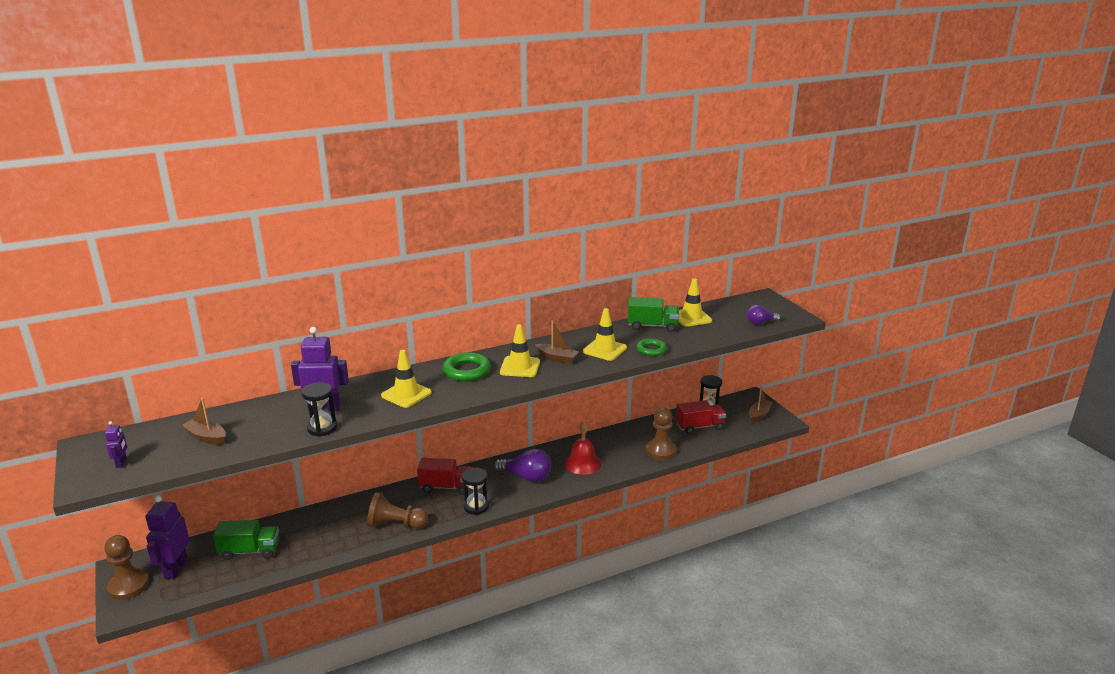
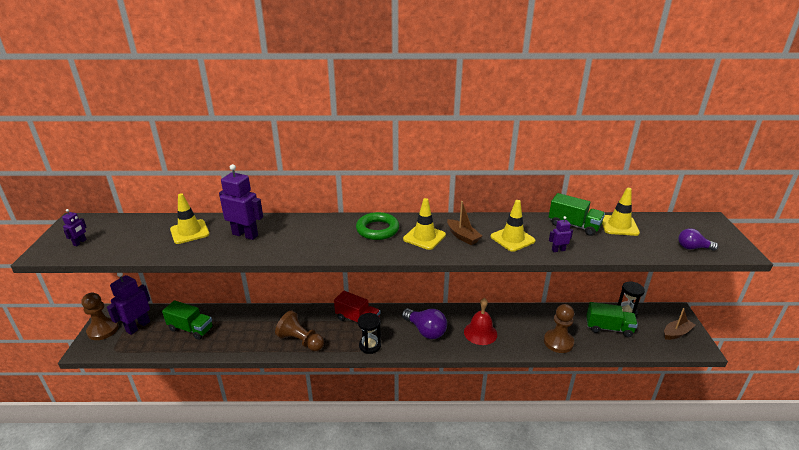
camera: 25 degrees right, 5 degrees up
(206, 437) = (148, 237): brown boat -> none
(322, 428) = (229, 252): black hourglass -> none
(406, 394) = (314, 239): yellow traffic cone -> yellow traffic cone (189, 232)
(651, 350) = (558, 250): green ring -> purple robot
(699, 426) = (608, 328): red truck -> green truck

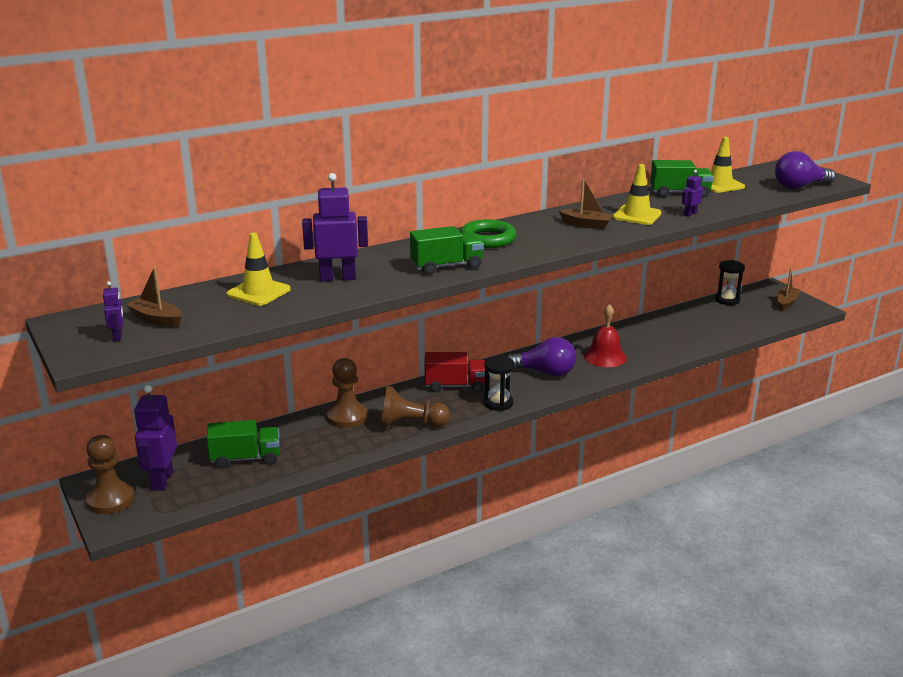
camera: 30 degrees left, 5 degrees down
(113, 236) = (156, 320): none -> brown boat
(424, 237) = (547, 234): yellow traffic cone -> none
(558, 342) = (689, 341): brown pawn -> brown pawn (347, 417)
(608, 328) = (724, 317): green truck -> green truck (446, 266)
(693, 248) = (799, 187): purple light bulb -> purple light bulb, size x1.64

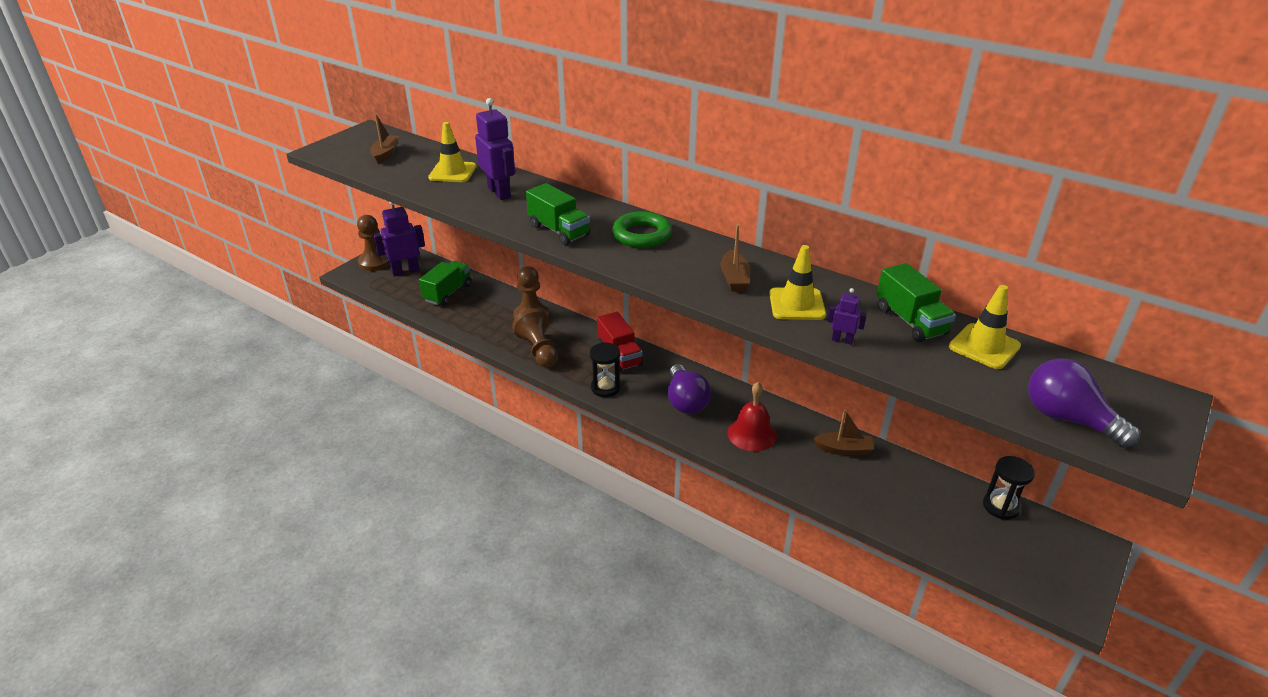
camera: 65 degrees right, 10 degrees up
(118, 336) = (354, 151): purple robot -> none
(245, 458) = (448, 293): green truck -> green truck turned 120 degrees counterclockwise
(786, 303) = (1056, 570): brown boat -> brown boat (843, 449)

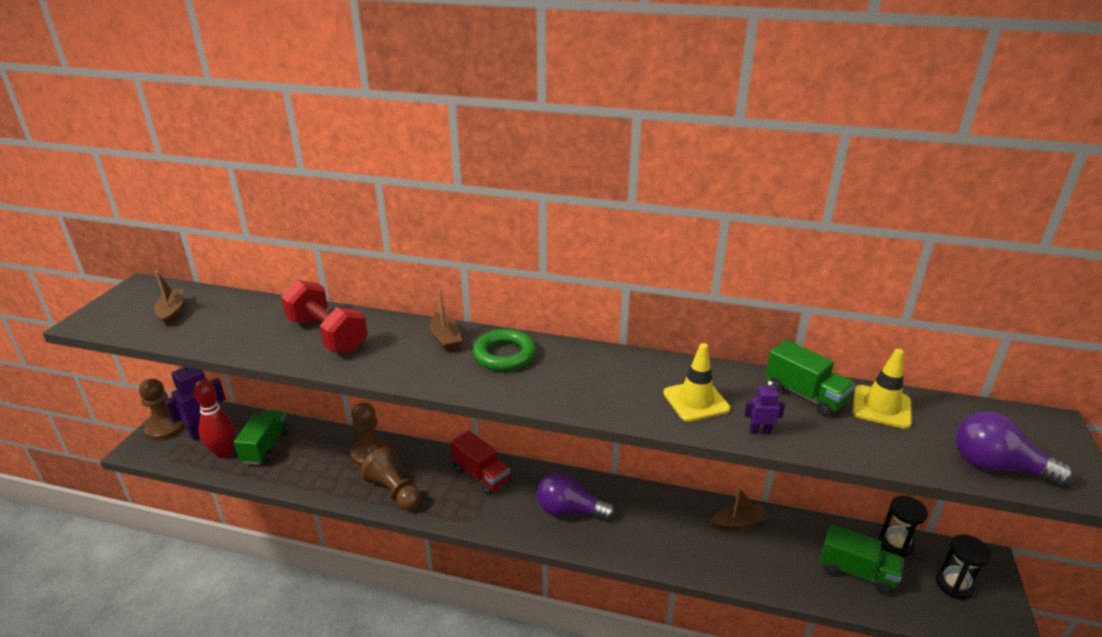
camera: 20 degrees left, 5 degrees down
(413, 290) = (224, 452): none -> red bowling pin
(452, 172) = (262, 320): yellow traffic cone -> none
(499, 193) = (327, 335): purple robot -> red dumbbell
(559, 231) = (415, 368): green truck -> green truck (856, 572)
(605, 388) = (482, 517): black hourglass -> black hourglass (954, 585)
(685, 401) = (569, 511): purple light bulb -> purple light bulb turned 135 degrees clockwise
(734, 278) = (621, 385): brown boat -> brown boat (445, 338)
(752, 434) = (648, 530): red bell -> none

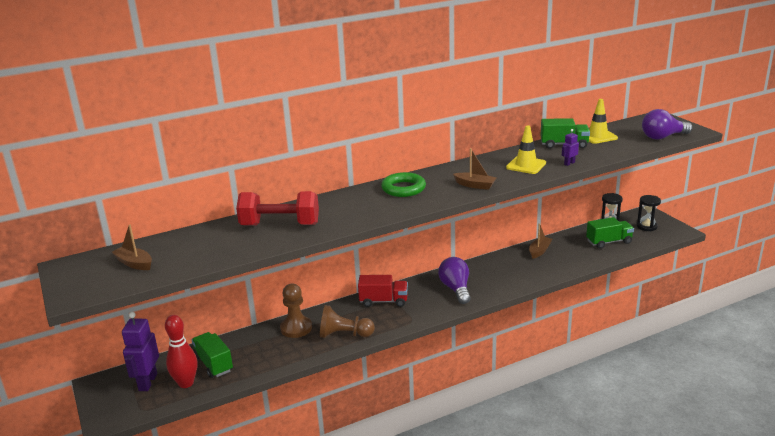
camera: 40 degrees left, 5 degrees down
(165, 428) = (107, 399): brown pawn -> none
(445, 338) = (356, 196): brown boat -> brown boat (475, 185)
(569, 511) = (456, 289): purple light bulb -> purple light bulb turned 105 degrees clockwise

